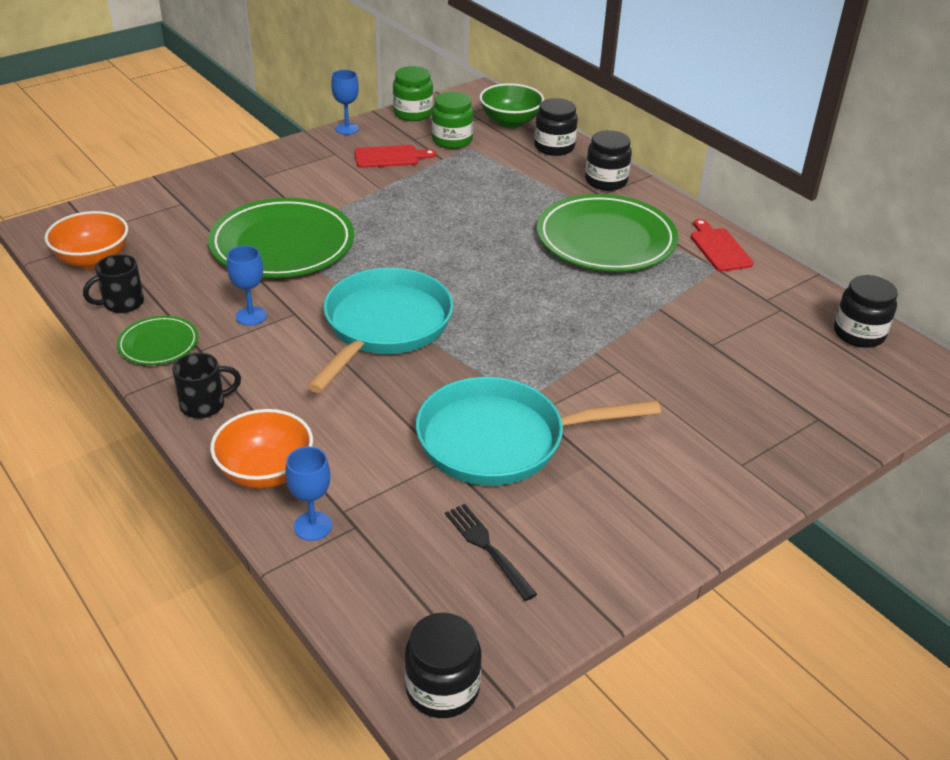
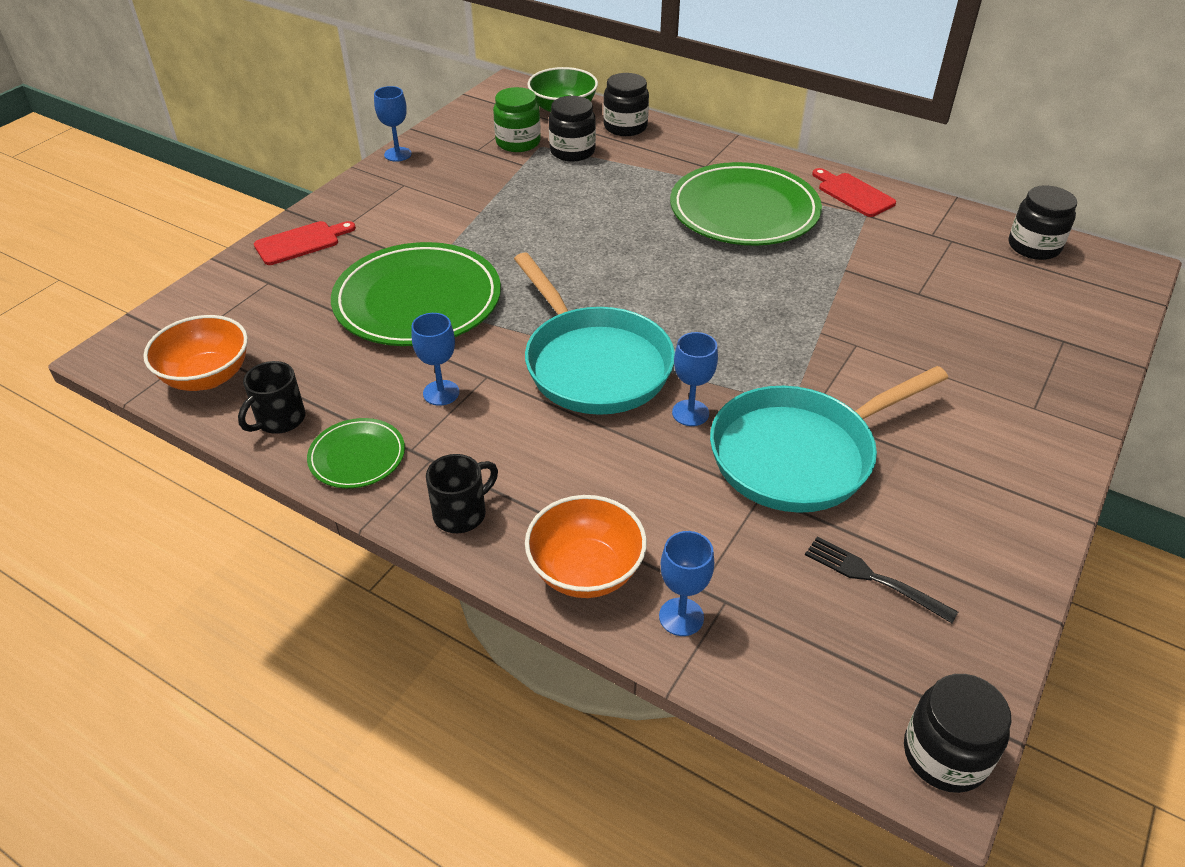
camera: 20 degrees left, 5 degrees up
(384, 326) = (593, 364): turquoise pan -> turquoise pan turned 150 degrees clockwise
(390, 157) = (466, 175): red cutting board -> red cutting board (301, 242)
(413, 113) = (456, 122): green jar -> none
(434, 384) = (690, 413): none -> blue goblet
(606, 181) = (700, 151): black jar -> black jar (572, 151)

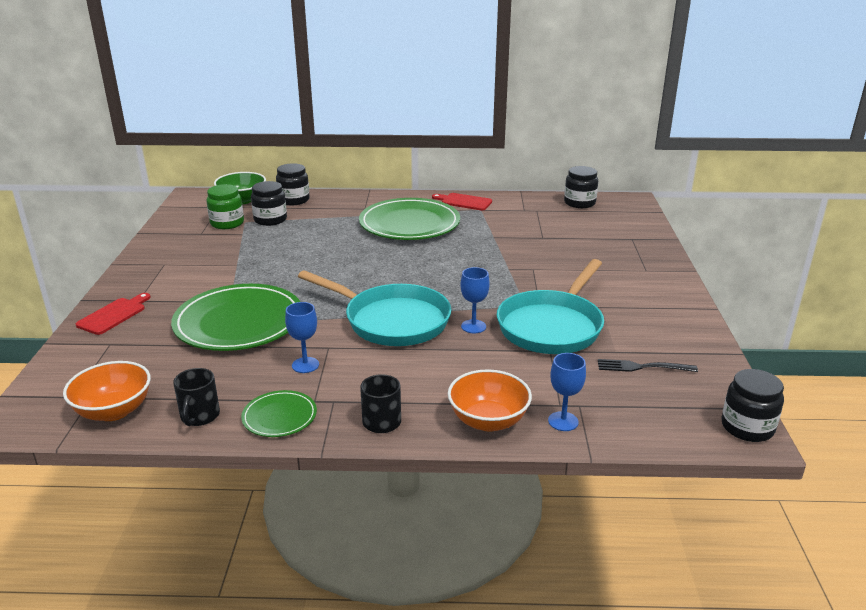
camera: 30 degrees left, 15 degrees down
(397, 154) = (142, 249): blue goblet -> none

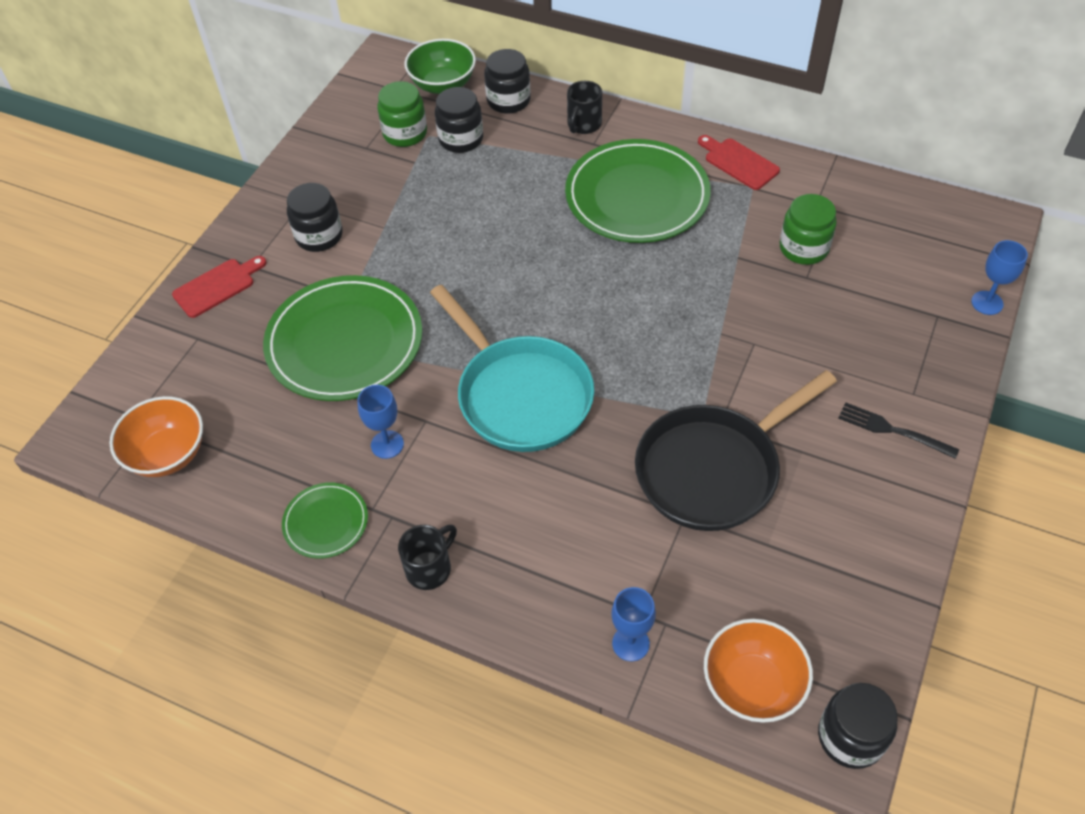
camera: 25 degrees right, 25 degrees up
(199, 416) = (246, 493): black mug -> black mug (583, 125)
(473, 326) = (614, 438): blue goblet -> blue goblet (987, 303)
(488, 421) = (545, 611): orange bowl -> orange bowl (752, 685)
(531, 227) = (803, 248): none -> green jar
(552, 326) = (713, 469): turquoise pan -> black pan
(579, 203) = (909, 208): black jar -> black jar (319, 236)
(642, 367) = (785, 585): black fork -> black fork (893, 430)

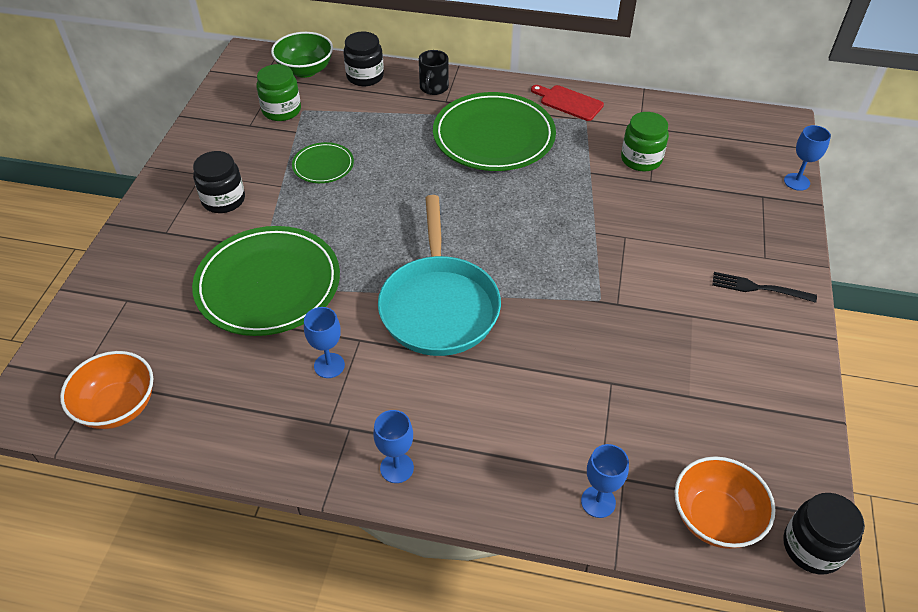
camera: 15 degrees left, 5 degrees down
(217, 286) = (136, 253): red cutting board -> none
(326, 522) = (288, 443): green plate -> green plate (323, 165)
(430, 568) = (397, 468): black mug -> blue goblet
(461, 139) = (332, 110): black jar -> none
(520, 395) = (439, 306): turquoise pan -> turquoise pan turned 45 degrees clockwise
(713, 469) = (624, 342): black pan -> none

